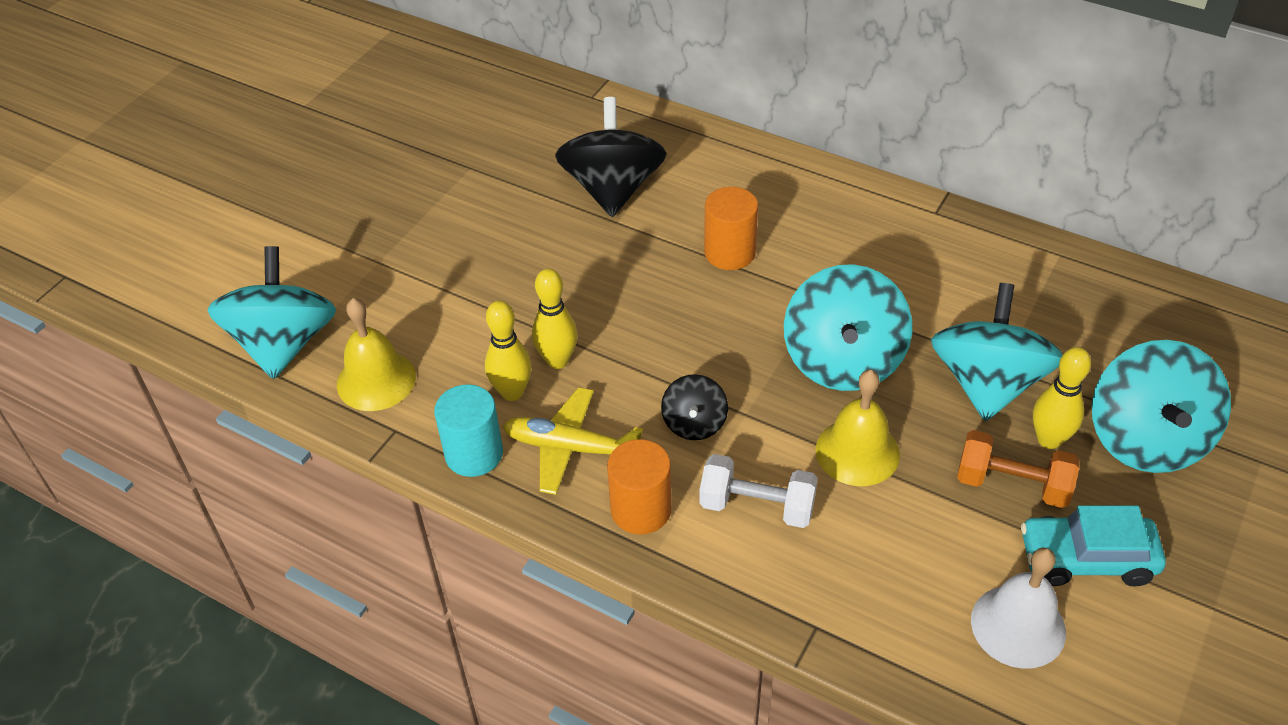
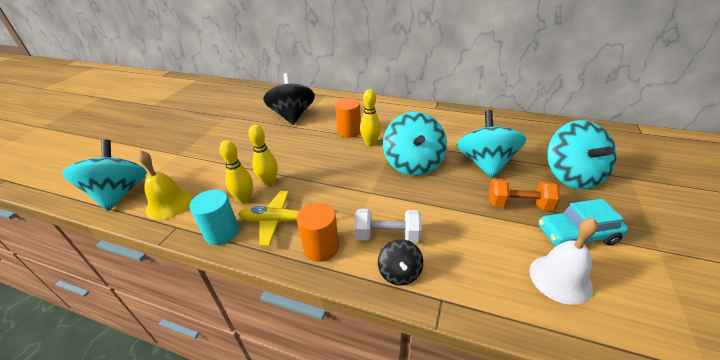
camera: 10 degrees left, 10 degrees down
(694, 423) = (345, 200): black spinning top -> black spinning top (399, 273)
(857, 452) = (433, 201): yellow bell -> none
(1049, 439) = (526, 183): yellow bowling pin -> yellow bowling pin (370, 143)

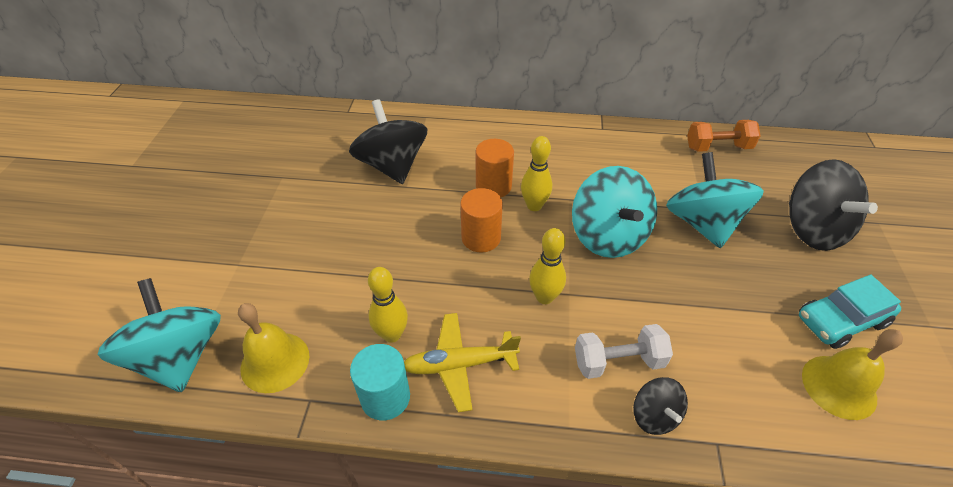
camera: 15 degrees left, 10 degrees up
(269, 182) = (414, 298): yellow bowling pin -> yellow bowling pin (544, 297)
(321, 247) = (538, 396): orange cylinder -> orange cylinder (481, 238)
(518, 205) = (763, 285): orange dumbbell -> orange dumbbell (717, 147)
(560, 278) = (839, 386): white bell -> yellow bell
(572, 176) = (812, 229): turquoise spinning top -> black spinning top

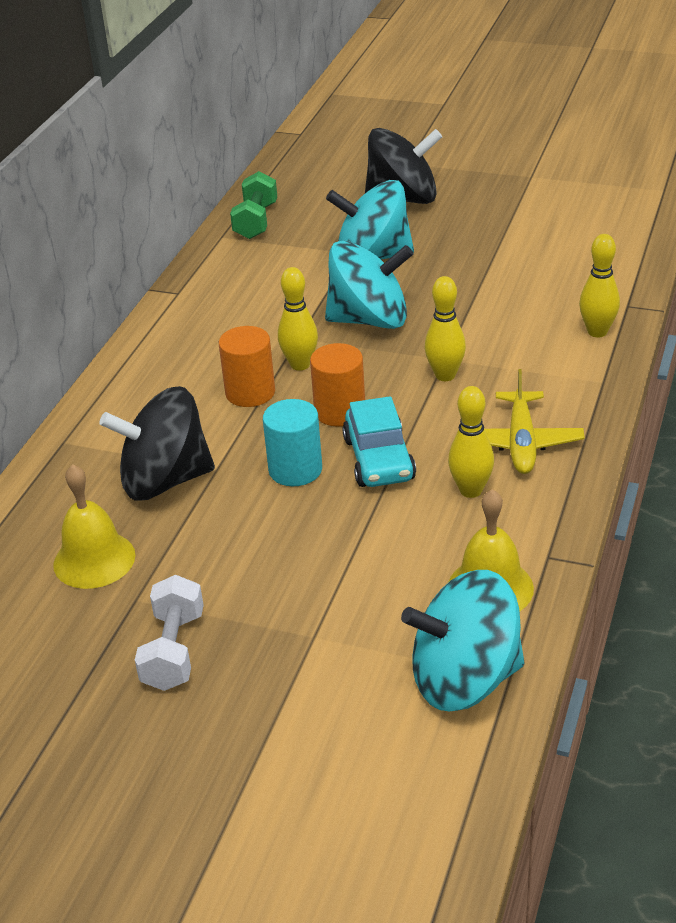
camera: 75 degrees left, 10 degrees down
(385, 397) = (553, 498): turquoise cylinder -> turquoise cylinder (295, 469)
(618, 361) = (536, 341): white dumbbell -> white dumbbell (173, 651)
(654, 415) = (597, 332): black spinning top -> yellow bowling pin
(717, 147) = (256, 221): orange dumbbell -> green dumbbell
(839, 386) = (582, 235): yellow bell -> yellow bell (94, 559)
(840, 321) = (516, 215): turquoise car -> turquoise car (379, 459)

